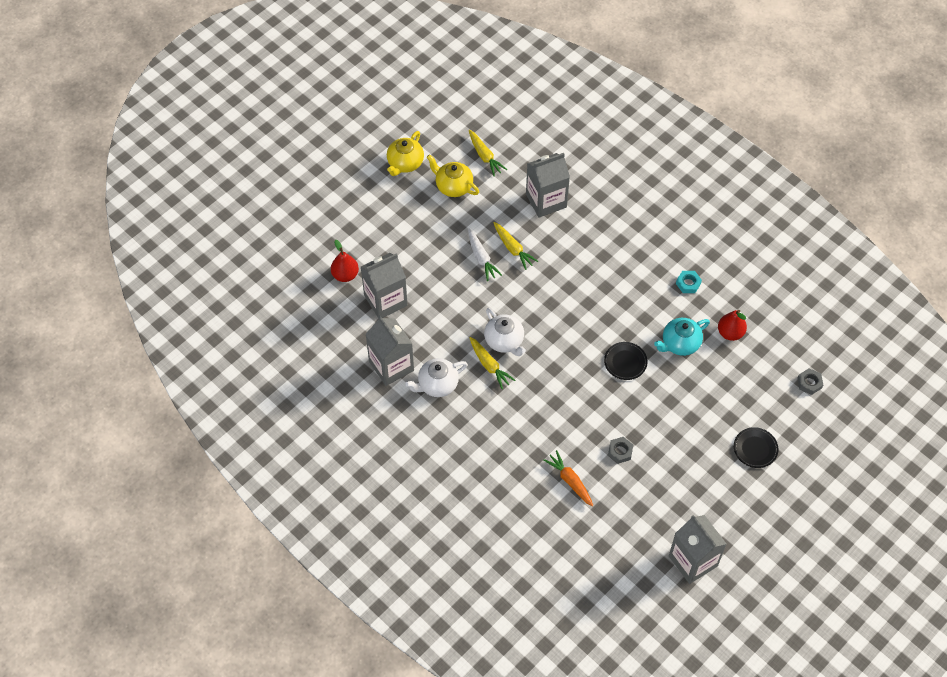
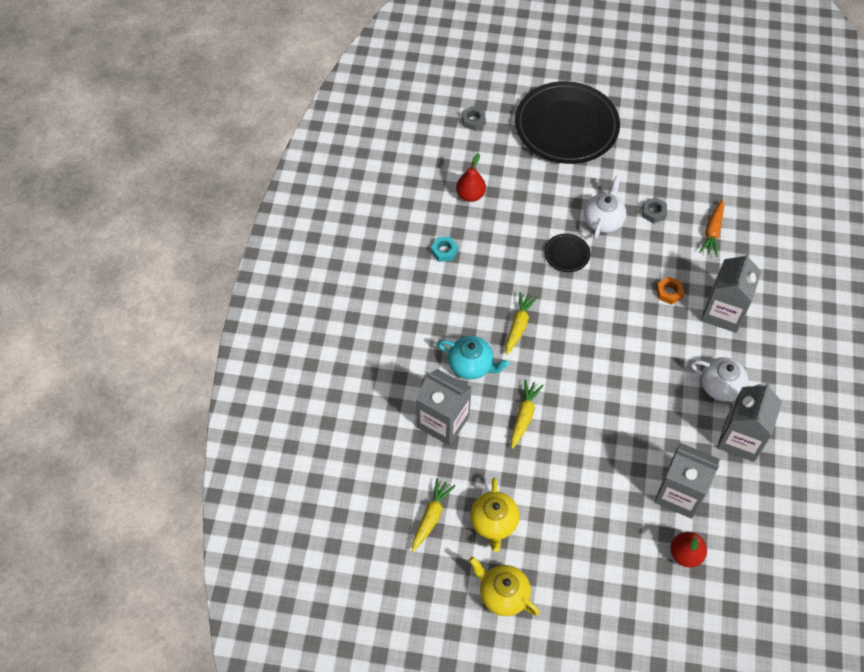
camera: 125 degrees left, 0 degrees up
(405, 163) = (503, 594): yellow teapot -> yellow teapot turned 135 degrees counterclockwise
(481, 258) = (558, 438): white carrot -> none
(489, 365) = (664, 357): yellow carrot -> yellow carrot (518, 326)
(504, 341) = (629, 360): white teapot -> white teapot (603, 220)
(539, 408) = (669, 292): none -> orange nut
(680, 344) = (513, 225): turquoise teapot -> turquoise teapot (471, 365)
(693, 561) = (698, 119): grey carton -> grey carton (723, 312)
(755, 449) = (566, 126): black plate -> black plate, size x2.43

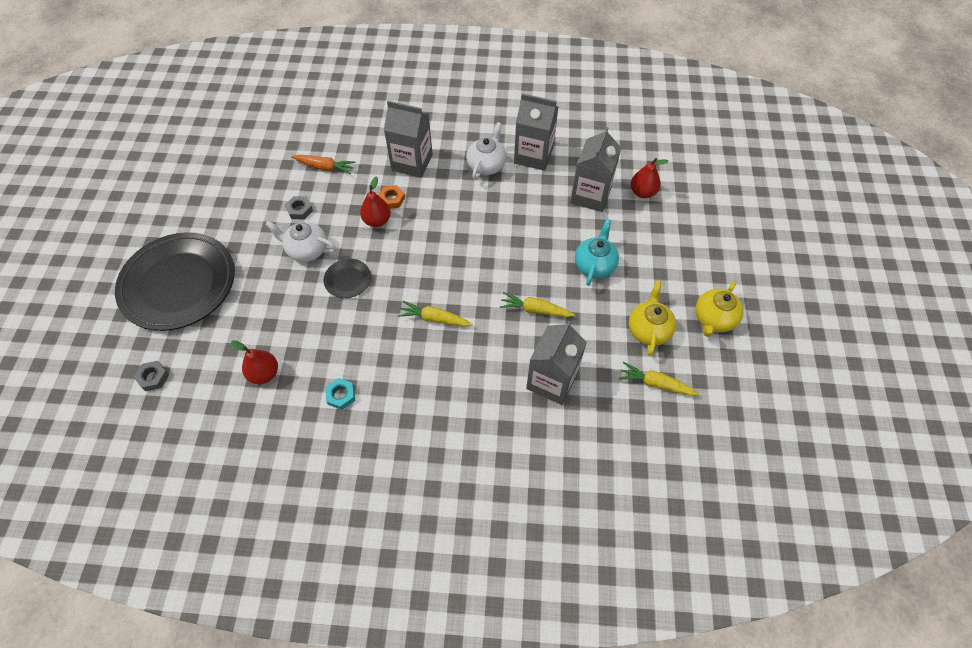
camera: 95 degrees left, 0 degrees up
(471, 365) = (484, 359): turquoise teapot -> turquoise teapot (594, 265)
(494, 523) = (648, 329): yellow teapot -> yellow teapot turned 75 degrees counterclockwise
(640, 279) = (377, 221): none -> red pear

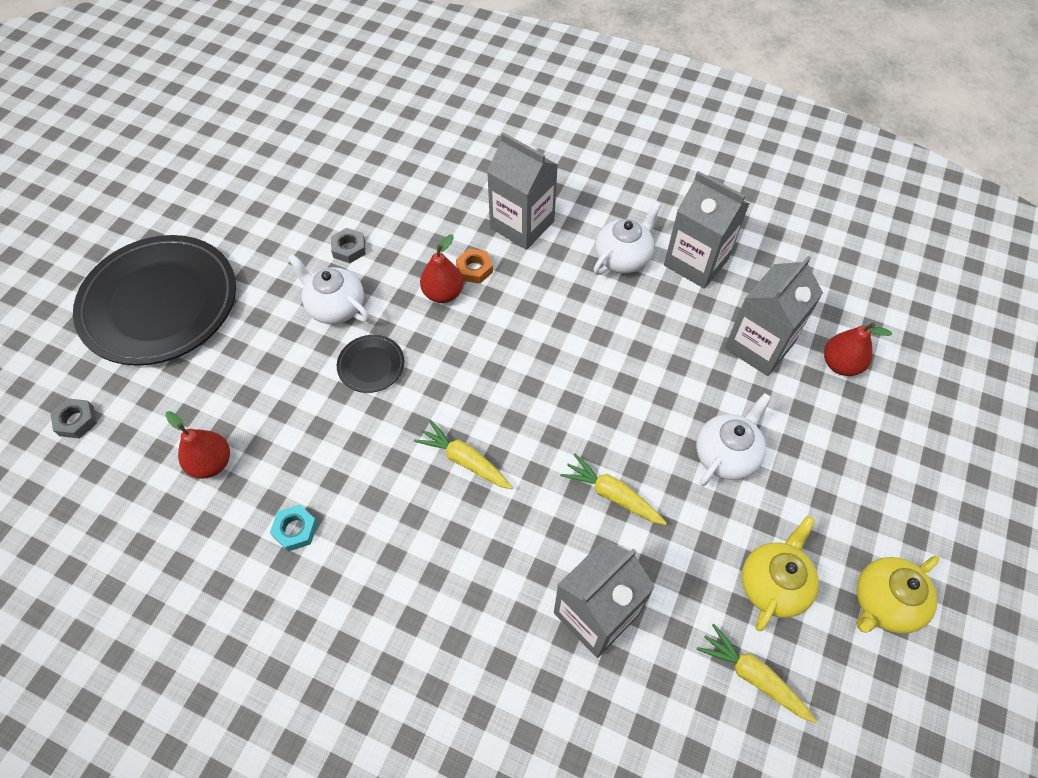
camera: 20 degrees right, 0 degrees up
(324, 167) = (404, 199): orange carrot -> none
(594, 265) = (726, 454): turquoise teapot -> white teapot

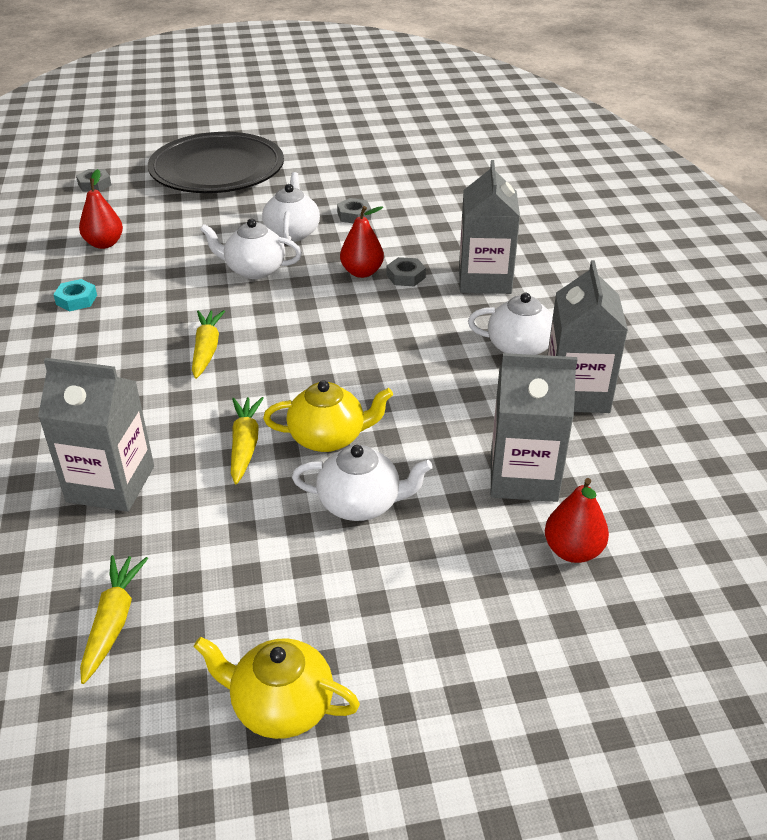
camera: 55 degrees right, 20 degrees down
(371, 365) = (254, 270): black plate -> white teapot
(474, 269) = (406, 276): orange nut -> grey nut
(773, 584) = (233, 598): yellow teapot -> yellow teapot (328, 437)

